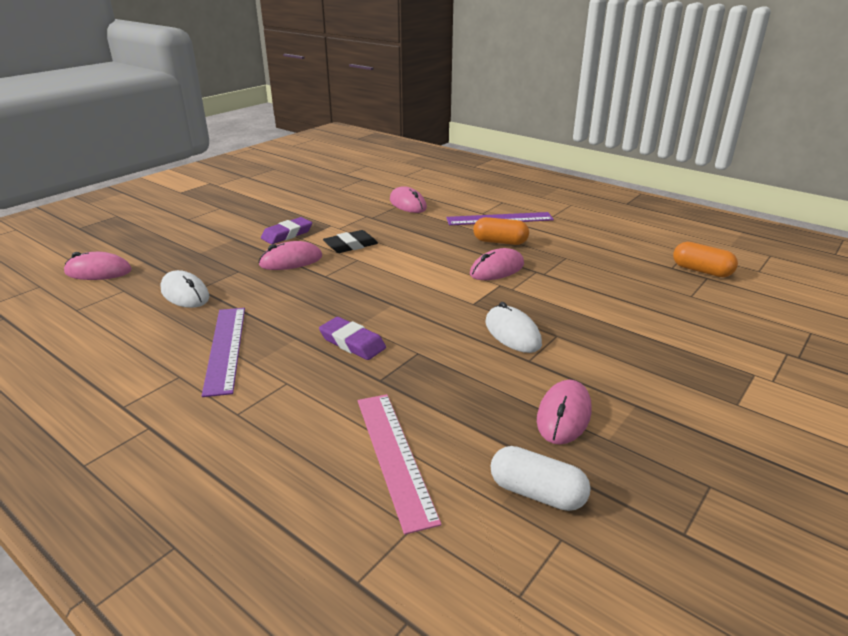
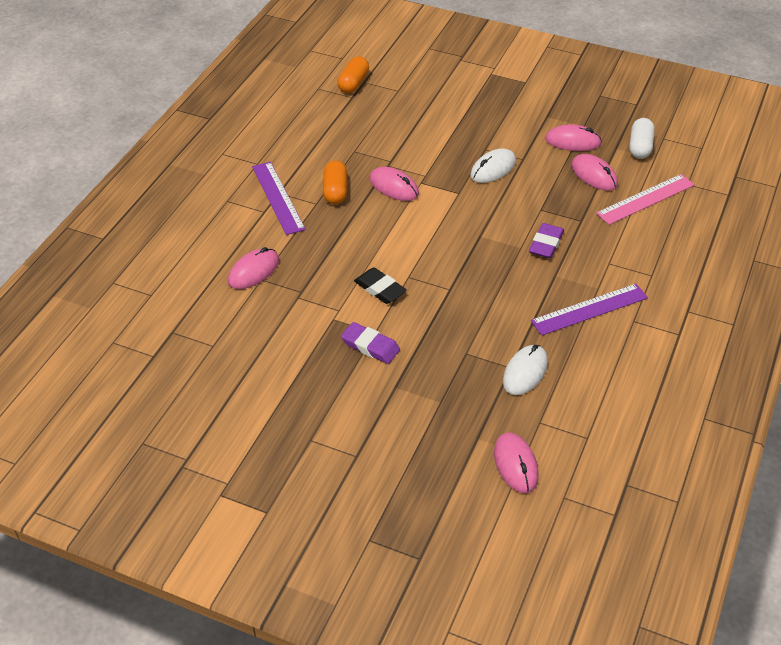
camera: 105 degrees left, 15 degrees up
(291, 261) = (430, 322): pink mouse -> pink mouse (594, 175)

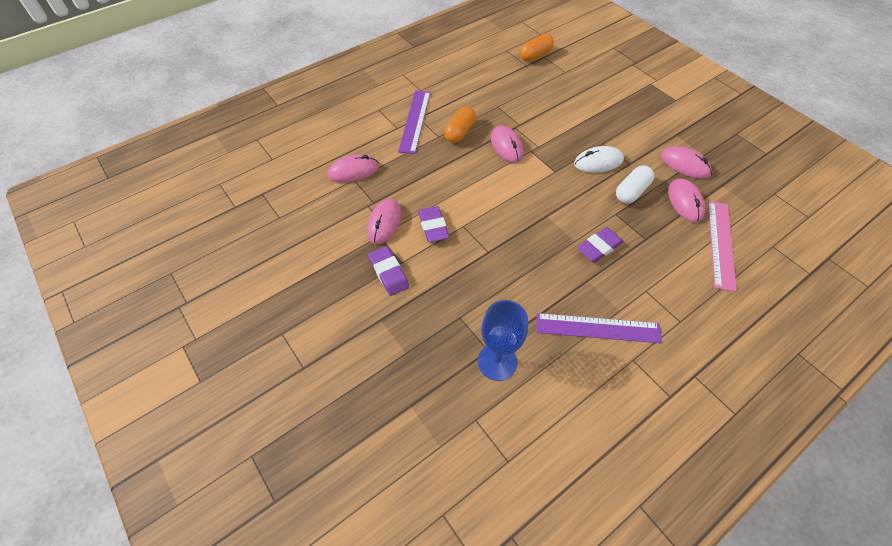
camera: 30 degrees right, 10 degrees up
(380, 289) = (433, 226): black eraser -> purple eraser
(515, 464) = (424, 452): pink mouse -> pink mouse (384, 223)
(525, 372) = (497, 362): white mouse -> blue goblet
(640, 147) = (746, 193): white capsule -> white capsule (631, 191)
(645, 199) = (721, 244): pink ruler -> pink ruler turned 75 degrees counterclockwise

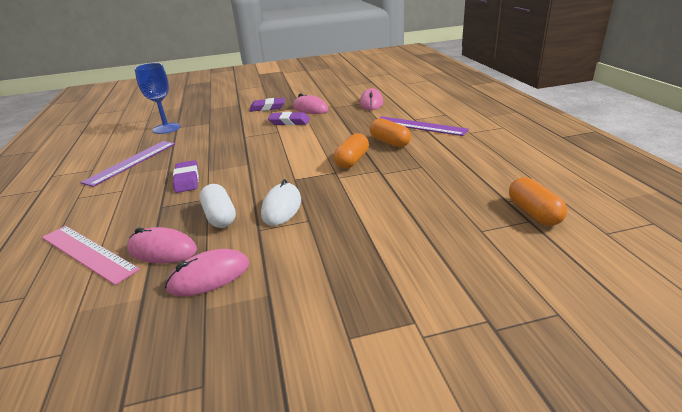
camera: 115 degrees right, 25 degrees down
(506, 146) = (352, 161): pink mouse -> orange capsule

